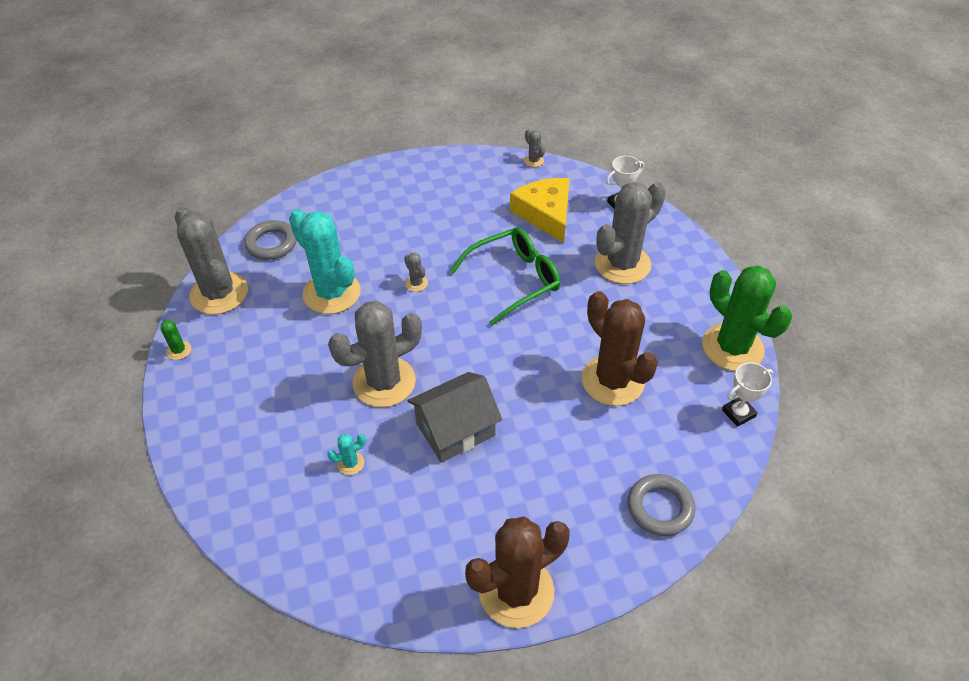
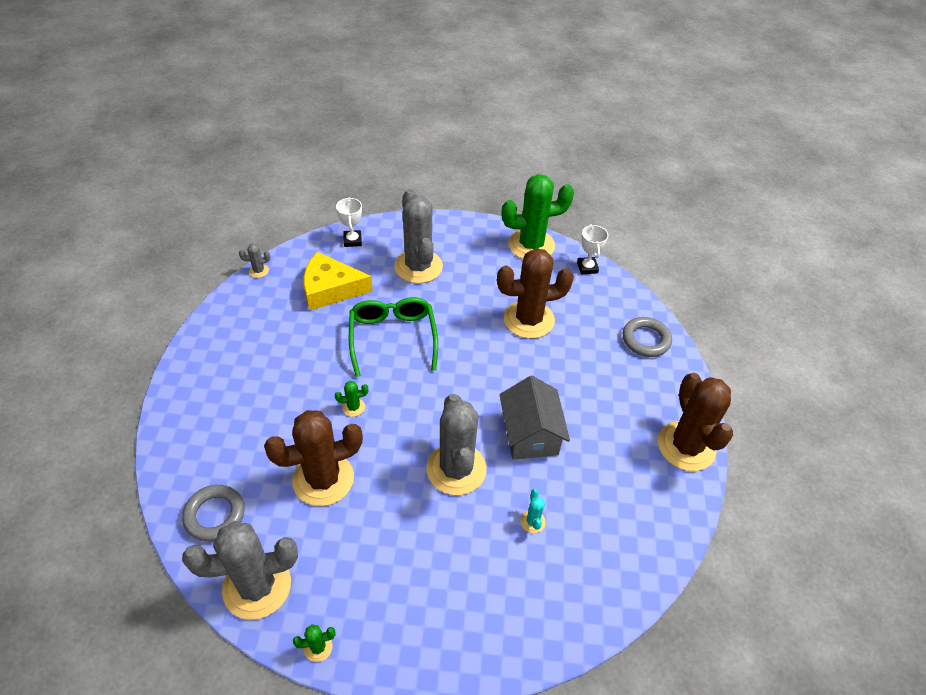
camera: 70 degrees left, 0 degrees up
(332, 293) = (323, 479): turquoise cactus -> brown cactus
(416, 283) = (353, 407): grey cactus -> green cactus

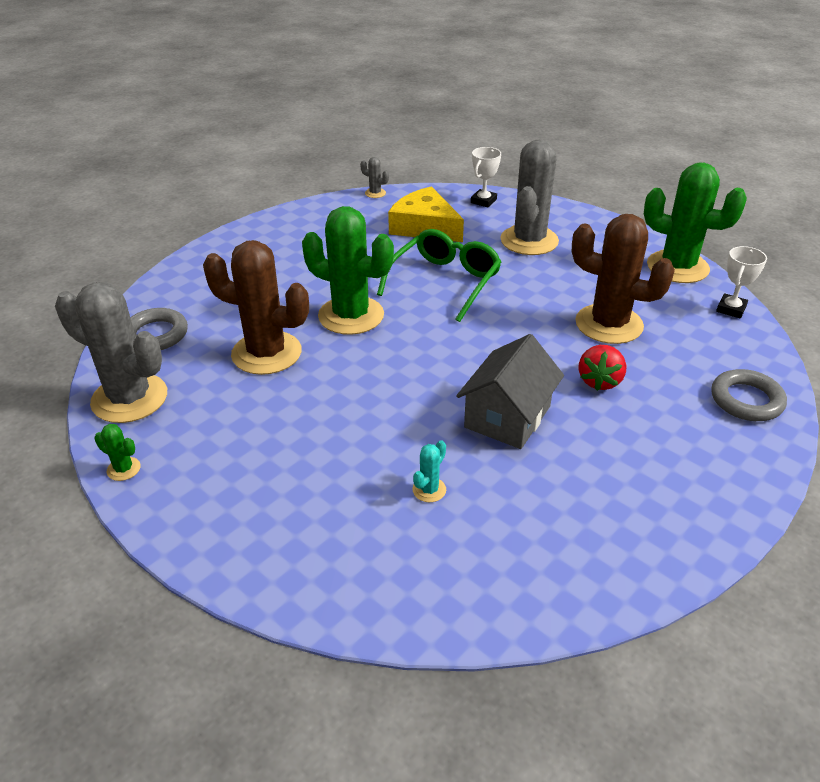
camera: 40 degrees right, 10 degrees down
(353, 407) = (351, 315): green cactus -> green cactus, size x2.50
(456, 469) = (396, 406): grey cactus -> none
(559, 372) = (599, 381): none -> red strawberry
(686, 446) = (700, 523): brown cactus -> none

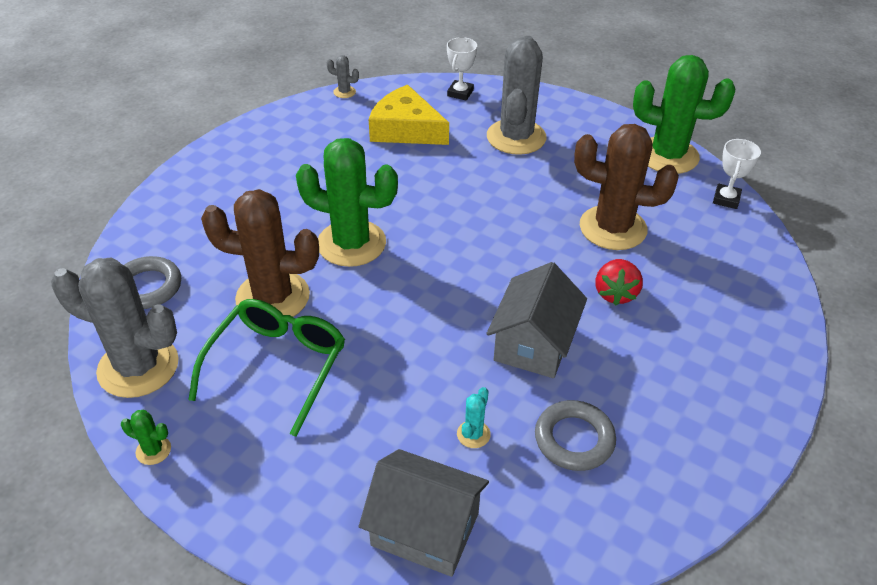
camera: 10 degrees left, 5 degrees up
(361, 568) = (425, 529): none -> grey house
(444, 282) = (440, 194): green glasses -> green glasses (277, 366)
(746, 400) = (756, 299): grey ring -> grey ring (574, 439)

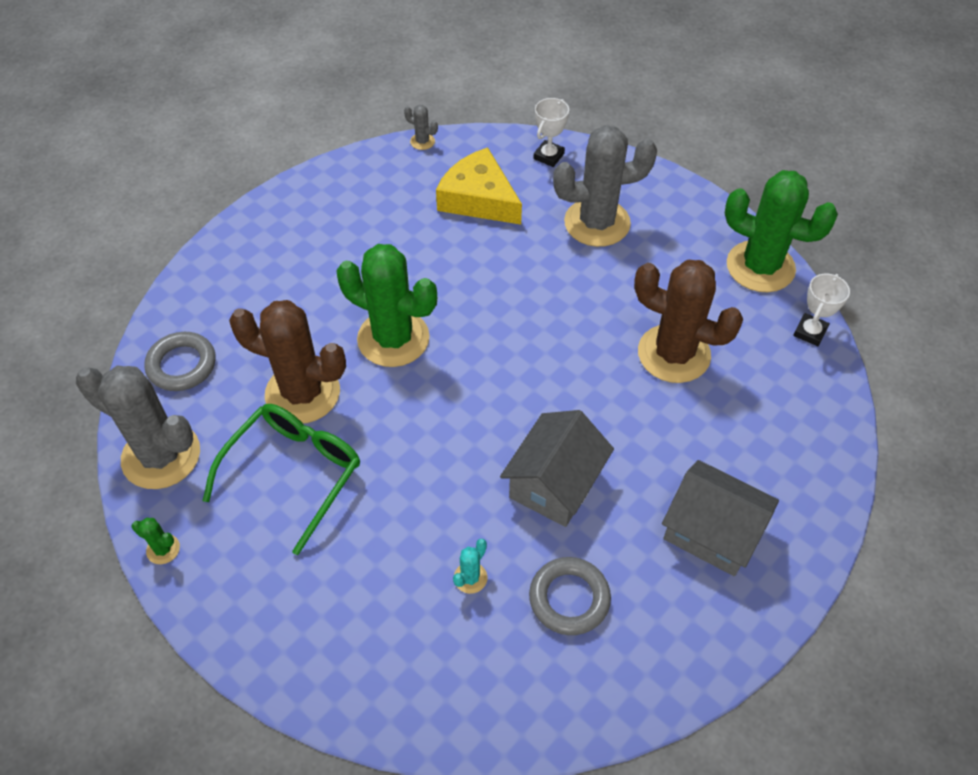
camera: 10 degrees right, 10 degrees up
(425, 529) = (402, 672): grey house -> grey house (712, 532)
(516, 137) = (597, 223): grey cactus -> grey cactus turned 60 degrees clockwise
(615, 293) = (655, 435): red strawberry -> none

